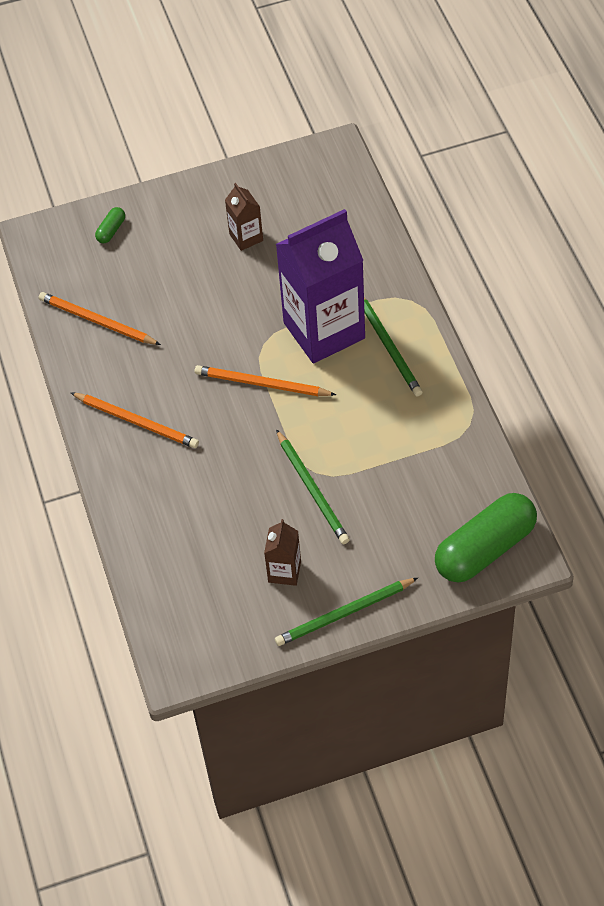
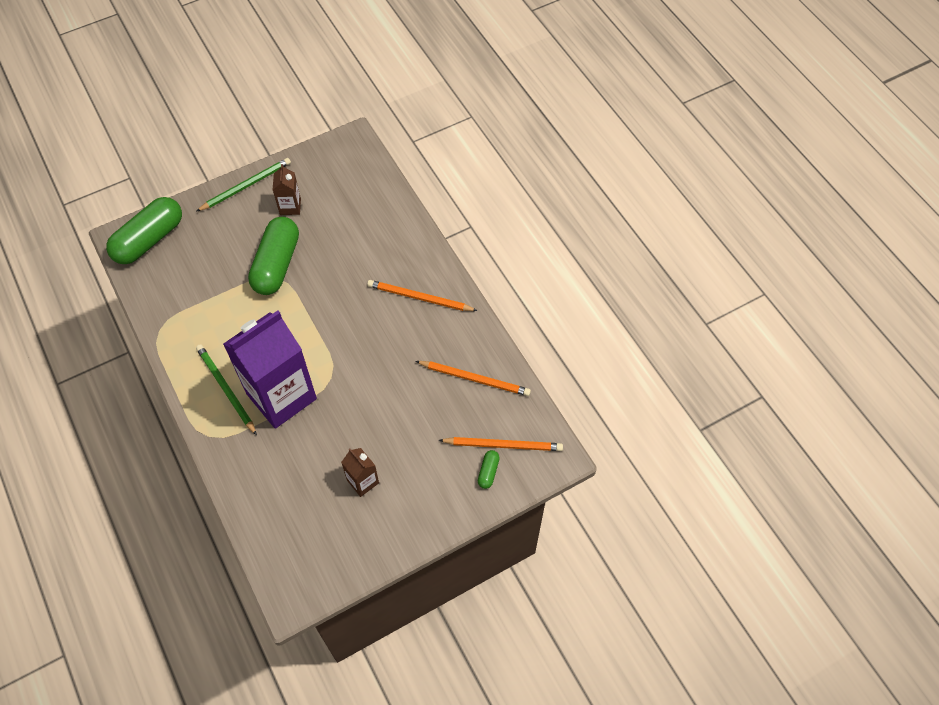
camera: 165 degrees right, 5 degrees up
(262, 384) = (327, 342): orange pencil -> orange pencil (503, 445)
(312, 489) = (277, 264): green pencil -> green capsule

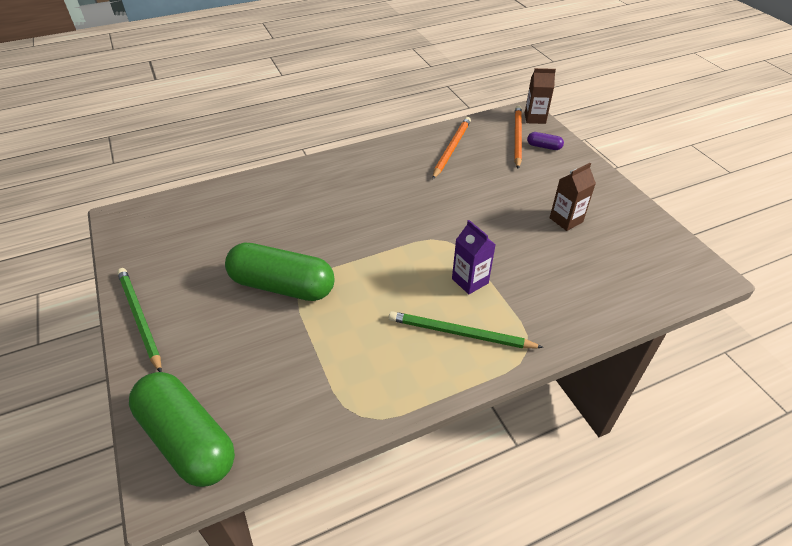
camera: 85 degrees left, 15 degrees down
(226, 389) = (460, 333): green pencil -> green pencil turned 45 degrees clockwise
(281, 396) = (470, 281): purple carton -> purple carton, size x0.44
(290, 206) = (196, 273): brown carton -> brown carton (535, 118)
(419, 298) = (356, 176): orange pencil -> none
(488, 472) = (544, 146): green capsule -> purple capsule

